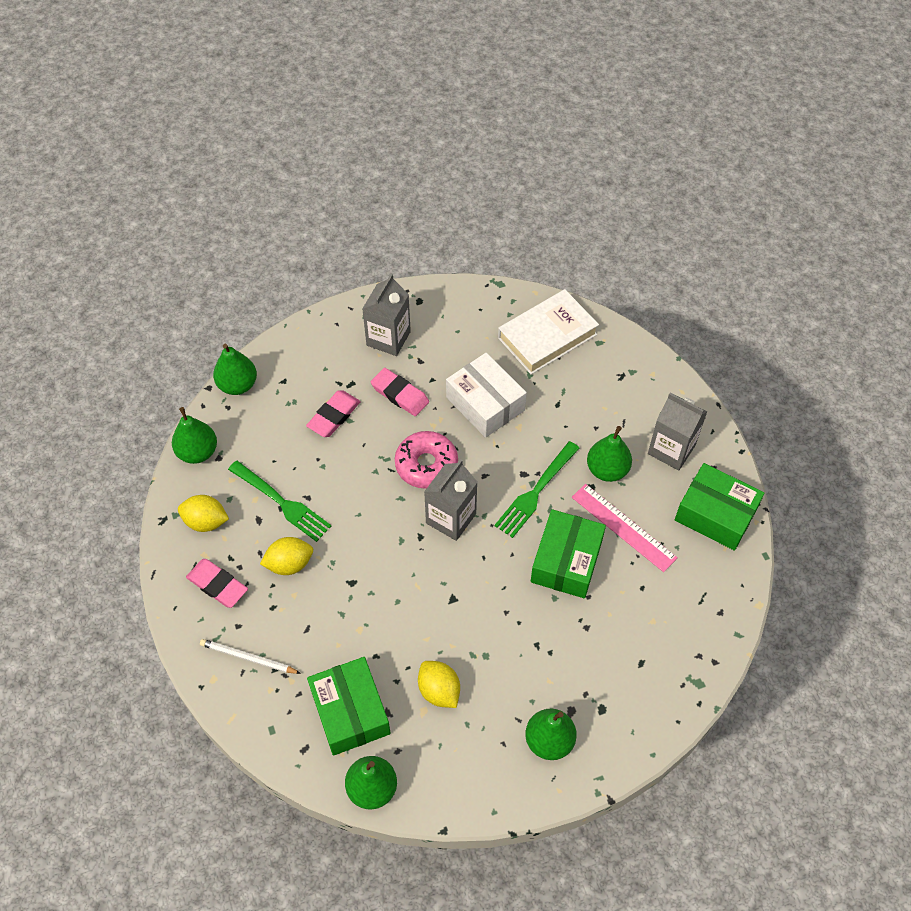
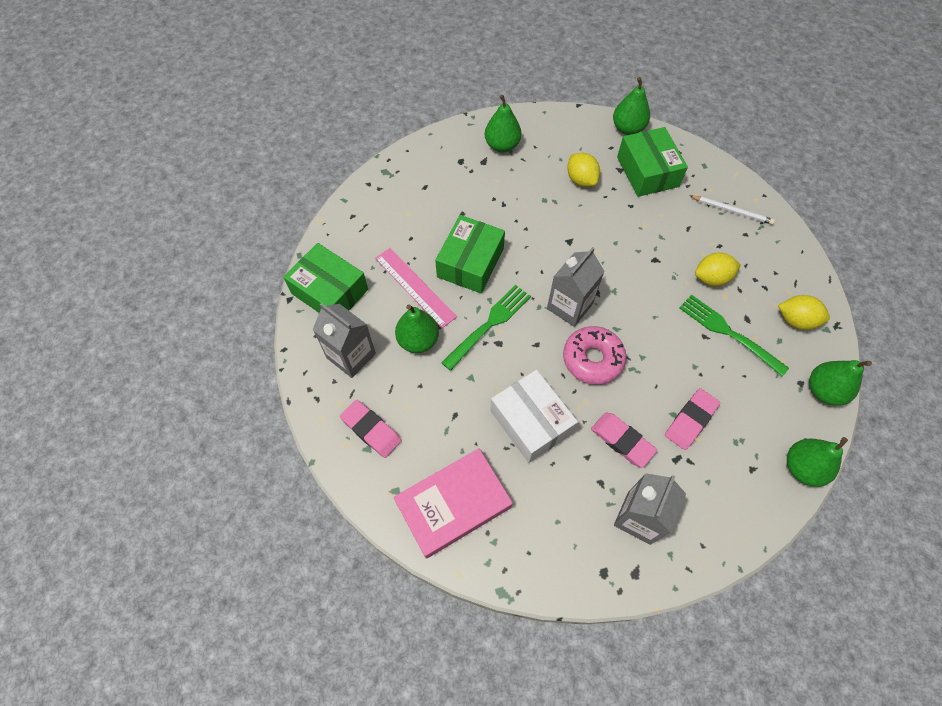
camera: 175 degrees left, 5 degrees up
(217, 585) = (770, 266): pink eraser -> pink eraser (371, 430)
(547, 336) = (453, 504): white book -> pink book

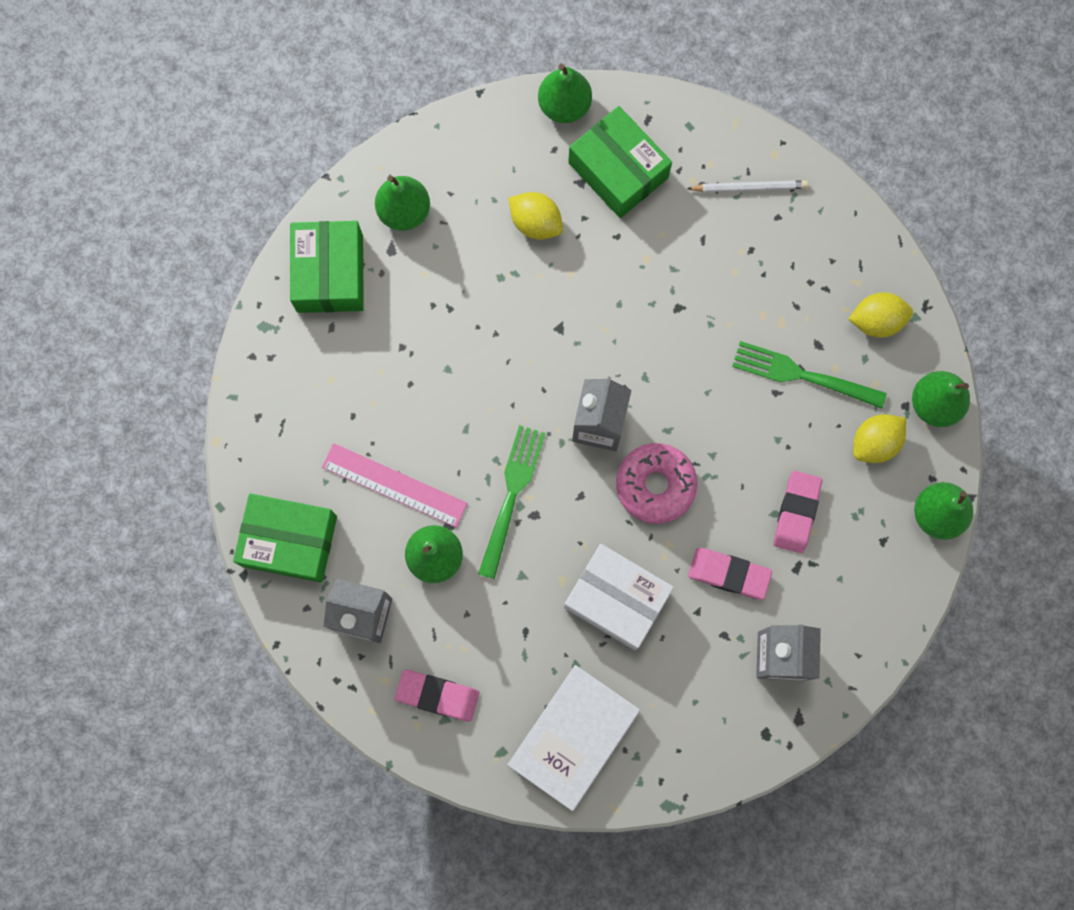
camera: 25 degrees left, 15 degrees up
(453, 504) = (573, 737): pink book -> white book
(470, 263) = (448, 418): green box -> green box (330, 273)
(711, 278) = (757, 304): yellow lemon -> yellow lemon (874, 443)

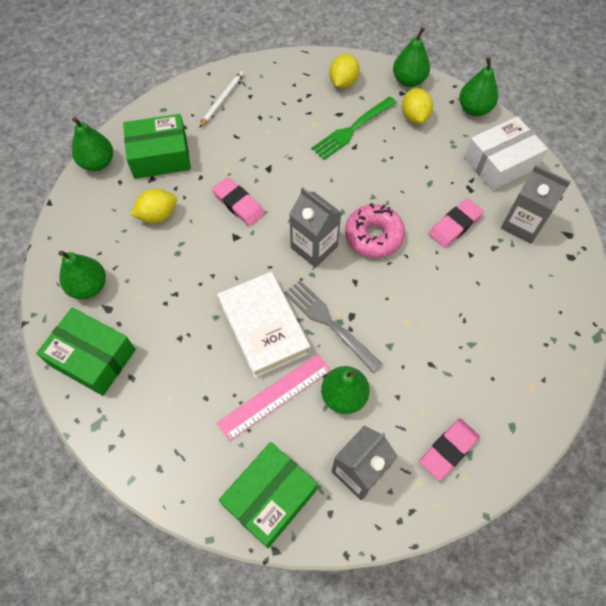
camera: 60 degrees left, 15 degrees down
(512, 494) = (329, 322): green fork -> grey fork
(573, 737) = (522, 372): white book -> white book (264, 327)
(616, 599) = (437, 296): white box -> white box (500, 163)
(796, 512) = (435, 172): pink eraser -> pink eraser (238, 204)

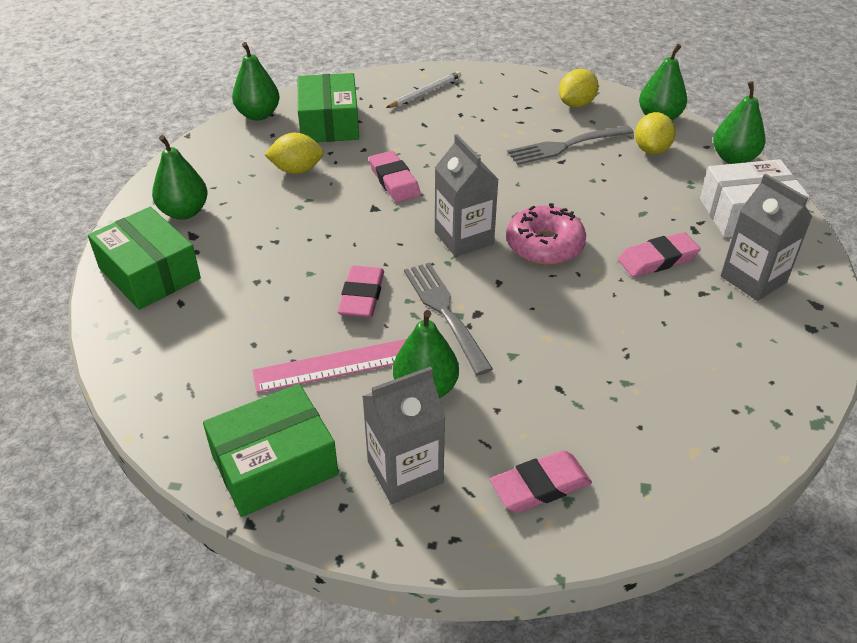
camera: 20 degrees right, 20 degrees down
(160, 156) = (329, 123): green box -> green box turned 75 degrees clockwise
(264, 327) = (361, 296): white book -> pink eraser
(352, 130) = (565, 146): green fork -> grey fork

